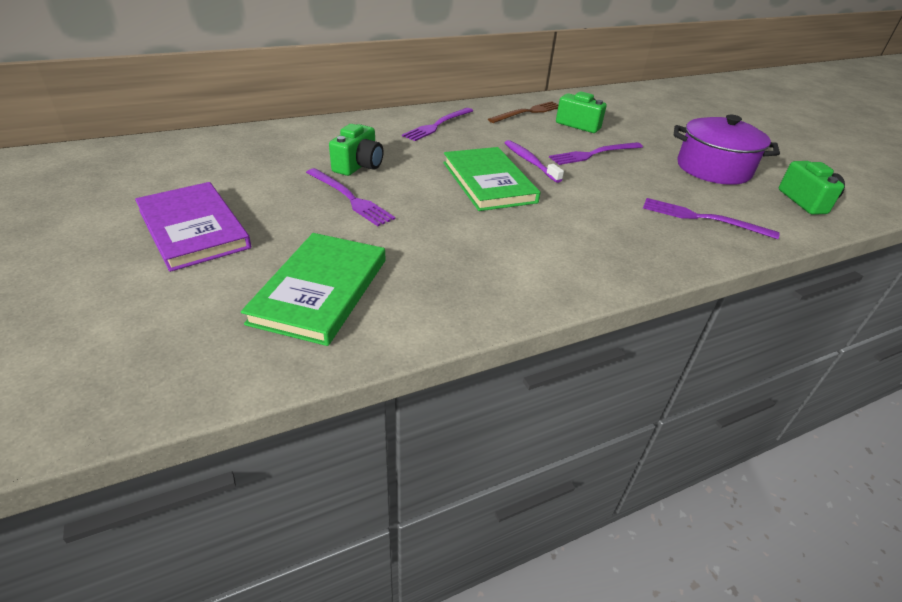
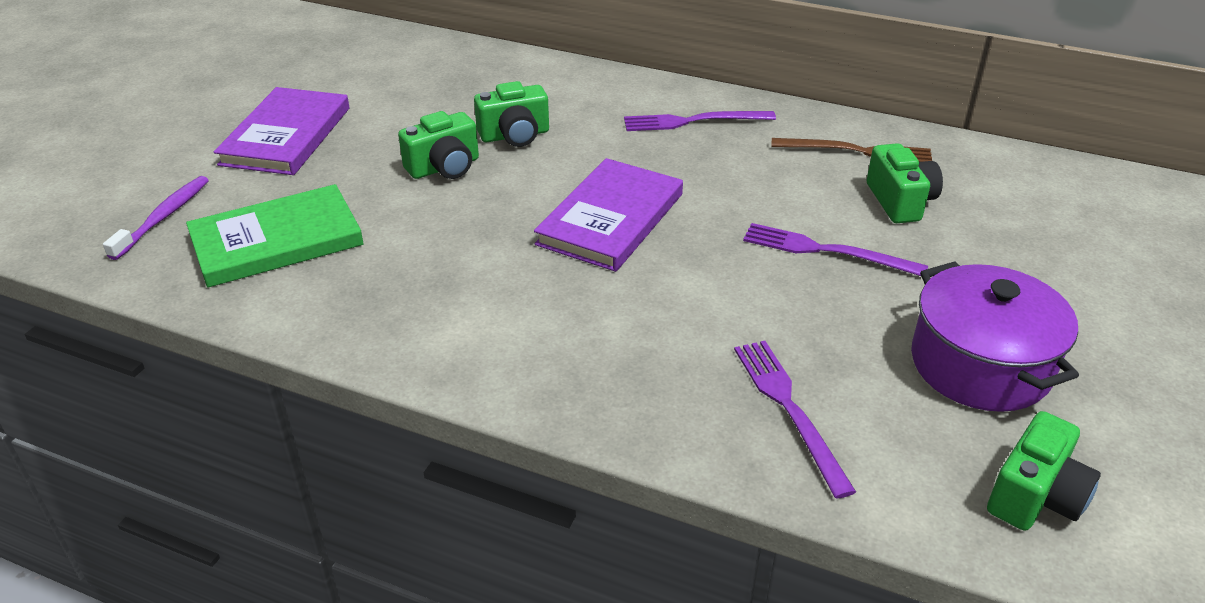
camera: 50 degrees right, 0 degrees up
(350, 198) = (444, 167): purple fork -> green camera
(488, 182) = (611, 219): green book -> purple book
(530, 162) = (713, 219): purple toothbrush -> purple toothbrush (163, 217)

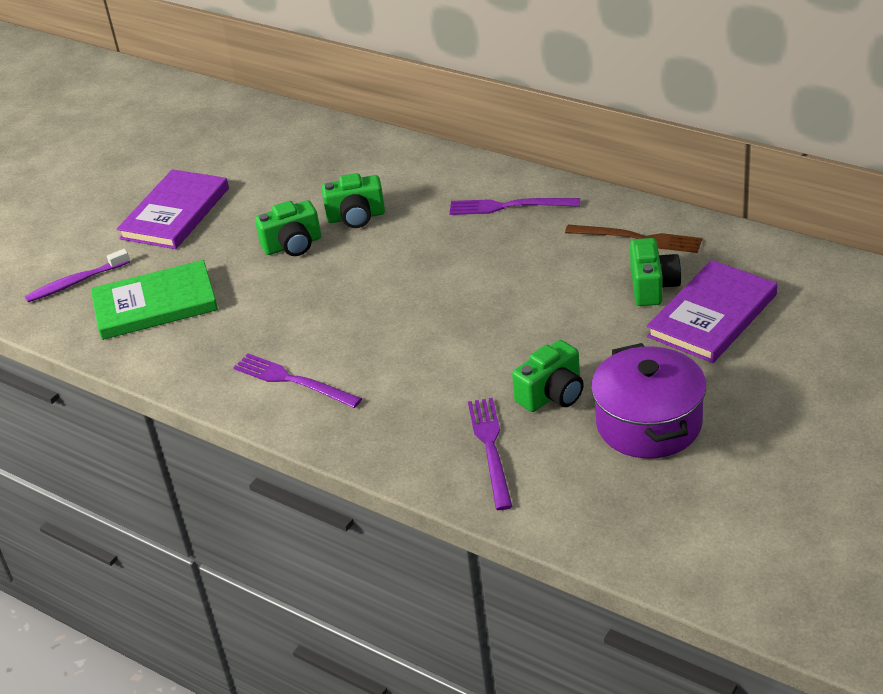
camera: 15 degrees right, 0 degrees up
(163, 217) = (76, 282): purple toothbrush -> purple toothbrush turned 150 degrees counterclockwise
(611, 219) = (411, 295): purple book -> purple book (712, 316)
(826, 251) = (571, 328): purple fork -> purple fork (293, 381)
(1035, 496) = (639, 517): green camera -> green camera (552, 394)

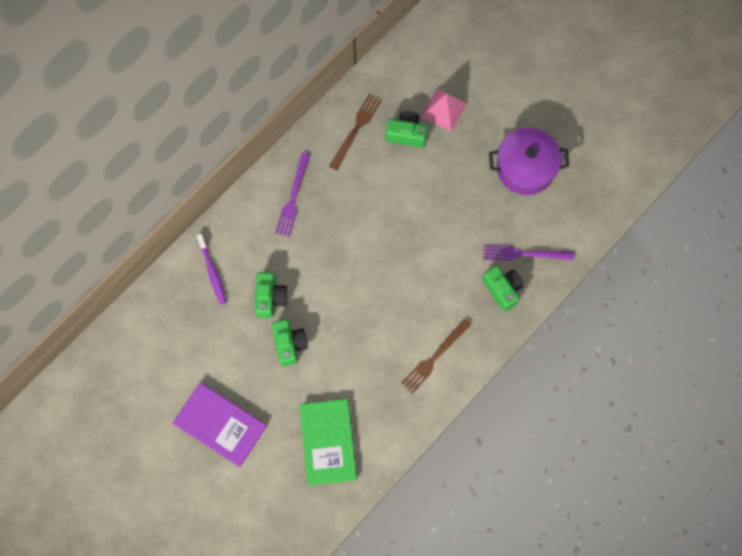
camera: 85 degrees left, 35 degrees up
(76, 282) = (283, 499): purple toothbrush -> purple toothbrush (212, 272)
(293, 381) = (434, 357): purple fork -> brown fork
(552, 394) = (488, 212): green camera -> green camera (502, 289)
(712, 316) = (443, 110): purple book -> pink pyramid

